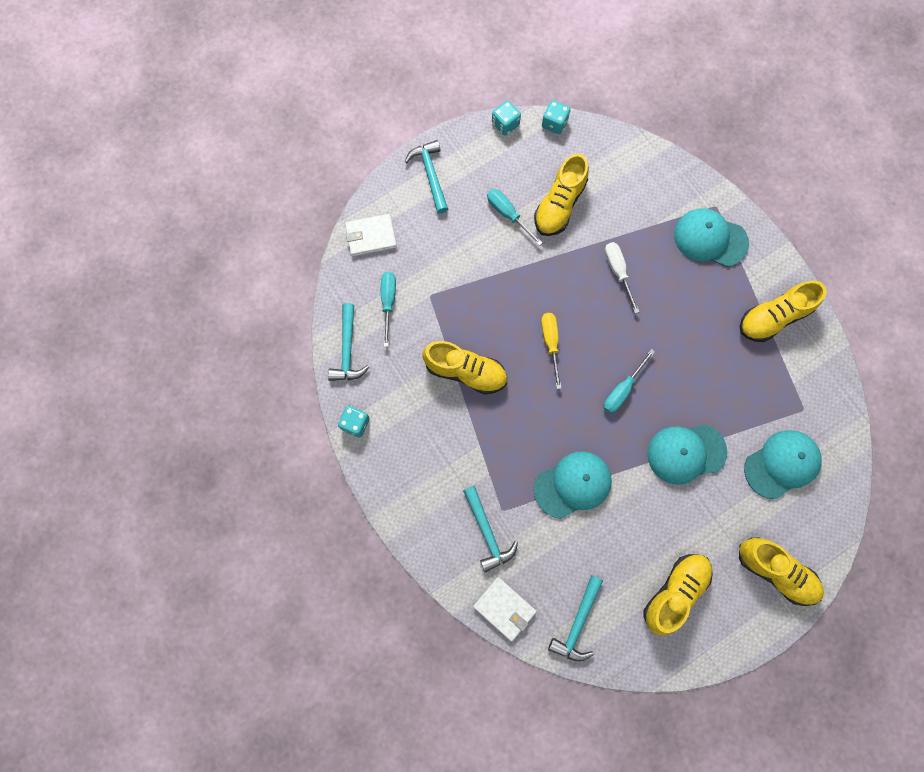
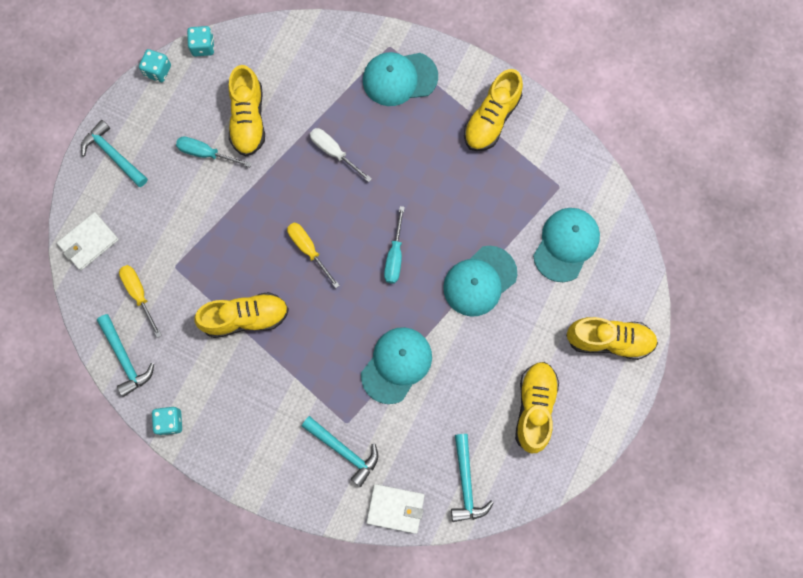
camera: 30 degrees left, 0 degrees up
(388, 302) = (139, 294): turquoise screwdriver -> yellow screwdriver

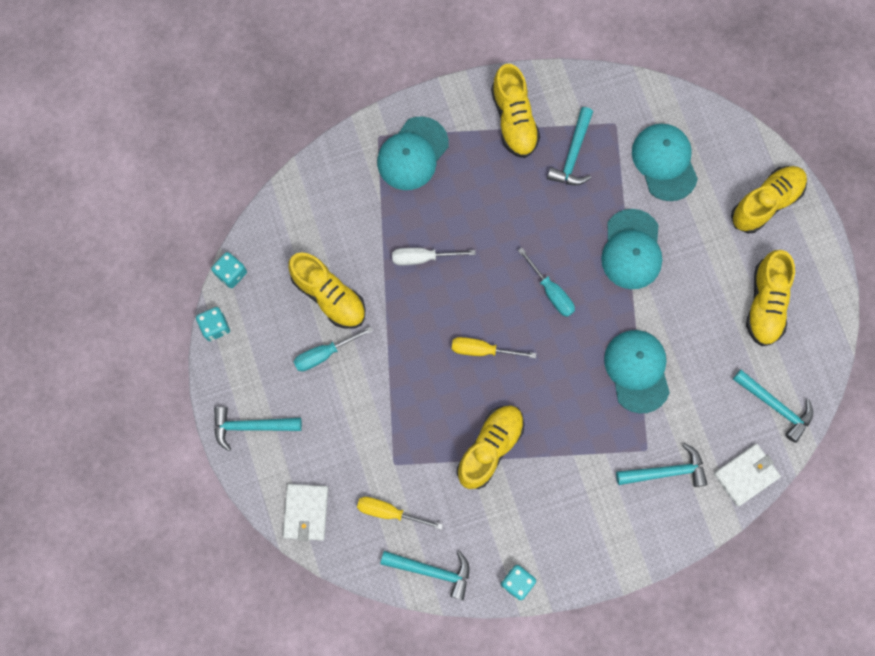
camera: 45 degrees left, 0 degrees up
(507, 179) = (573, 154): none -> turquoise hammer
(534, 408) = (765, 303): yellow shoe -> yellow shoe turned 135 degrees counterclockwise

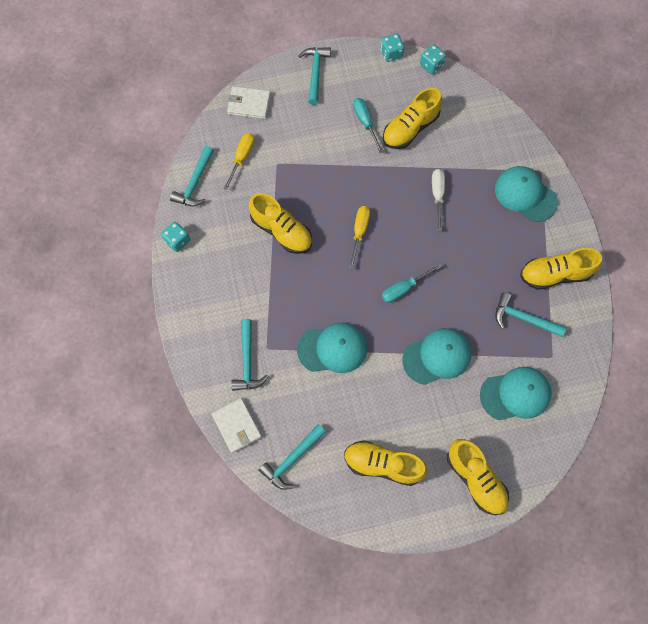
camera: 95 degrees right, 5 degrees down
(631, 249) = (437, 357): turquoise cap -> turquoise cap turned 150 degrees clockwise

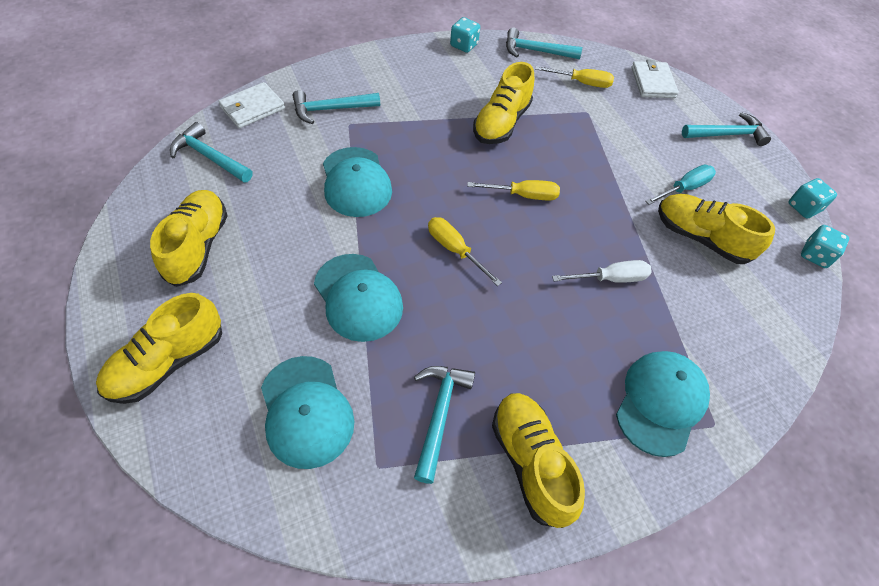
camera: 75 degrees right, 15 degrees down
(404, 288) = (455, 250): turquoise screwdriver -> yellow screwdriver

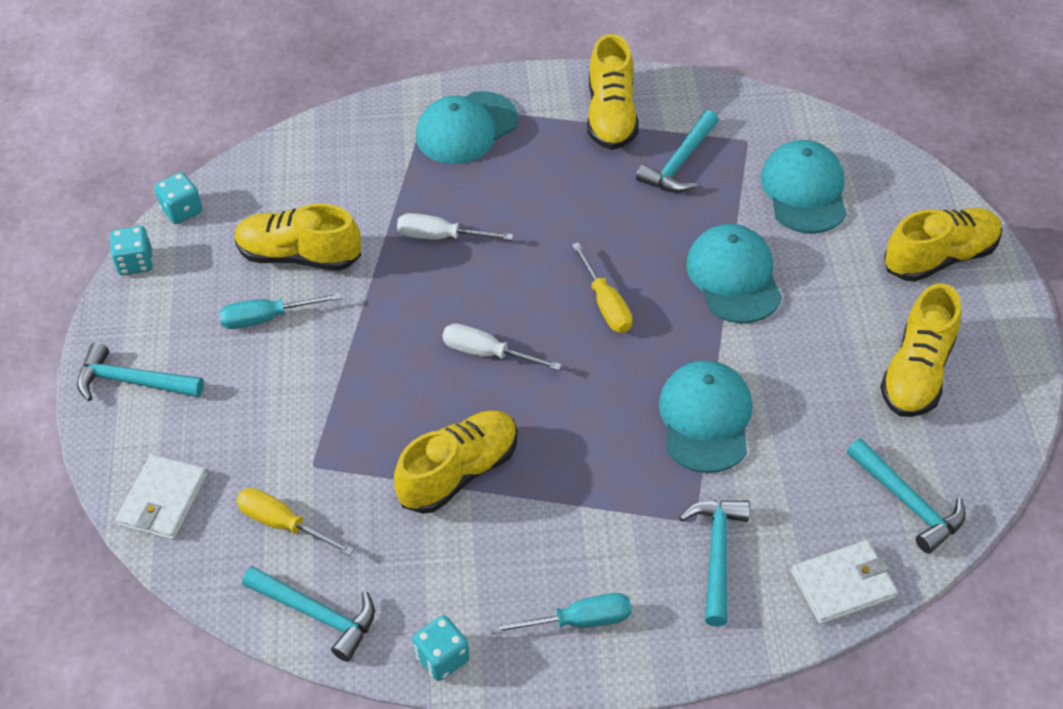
camera: 155 degrees left, 5 degrees down
(331, 109) = (717, 555): turquoise hammer -> turquoise hammer turned 90 degrees counterclockwise
(400, 69) = (579, 621): none -> turquoise screwdriver
(523, 195) = (487, 353): yellow screwdriver -> white screwdriver
(701, 238) = (299, 256): yellow shoe -> yellow shoe turned 135 degrees clockwise

